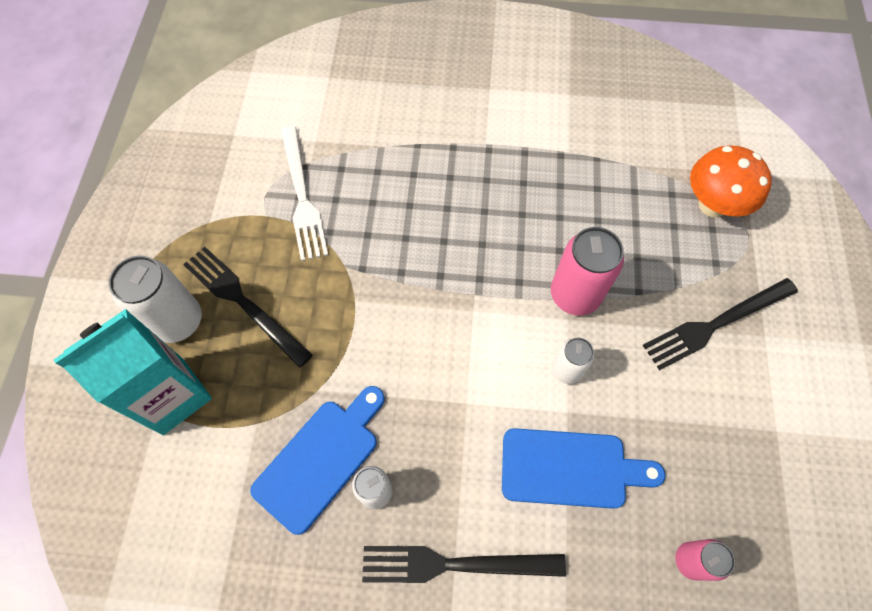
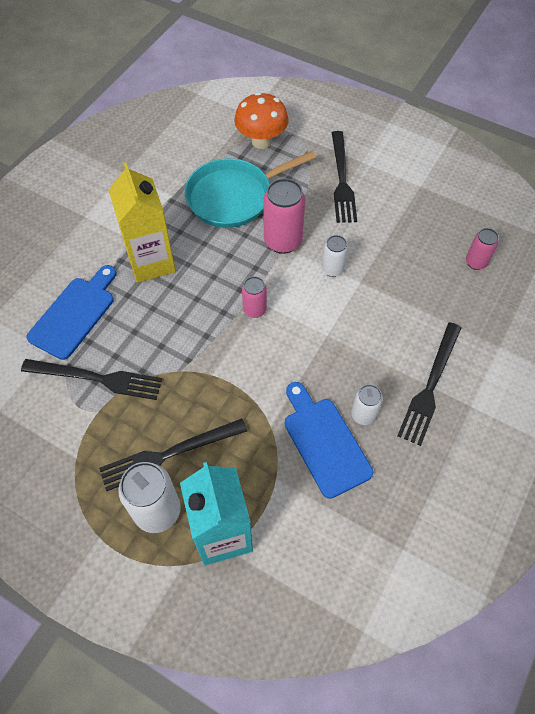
camera: 65 degrees left, 5 degrees down
(302, 196) = (97, 378): white fork -> black fork
(460, 307) = (254, 310): none -> pink can
(467, 175) = (151, 262): none -> yellow carton
(570, 468) = (397, 296): blue cutting board -> blue cutting board (74, 314)
(606, 213) = (233, 197): none -> turquoise pan

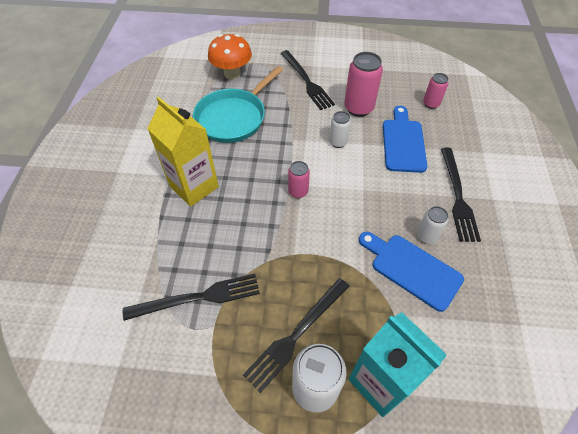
camera: 25 degrees left, 5 degrees down
(74, 314) = (149, 252): blue cutting board -> blue cutting board (403, 142)
(283, 241) = (289, 136): pink can -> pink can (358, 108)

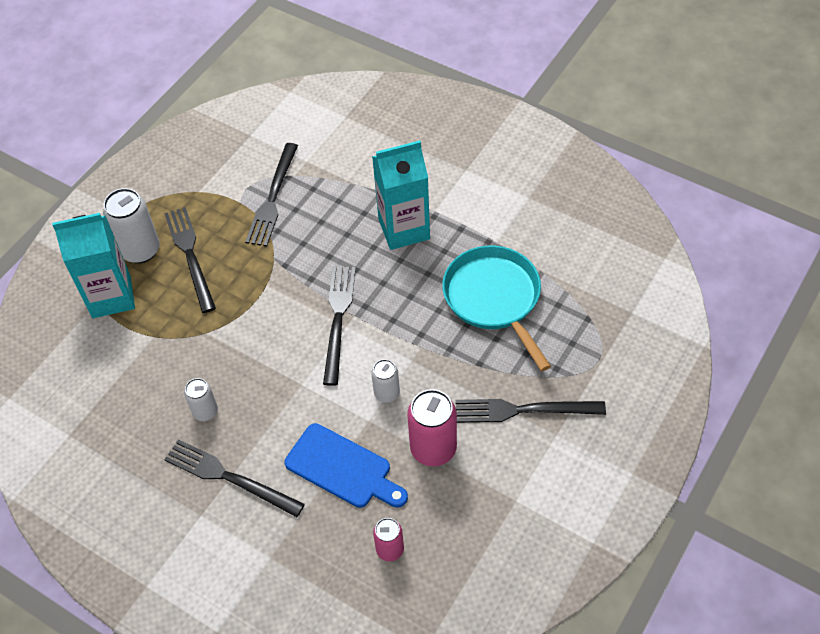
camera: 120 degrees right, 0 degrees up
(194, 186) = (404, 229): yellow carton -> turquoise carton
(232, 74) = (585, 325): orange mushroom -> none
(298, 192) = (338, 319): pink can -> black fork
(412, 269) = (182, 376): blue cutting board -> none

